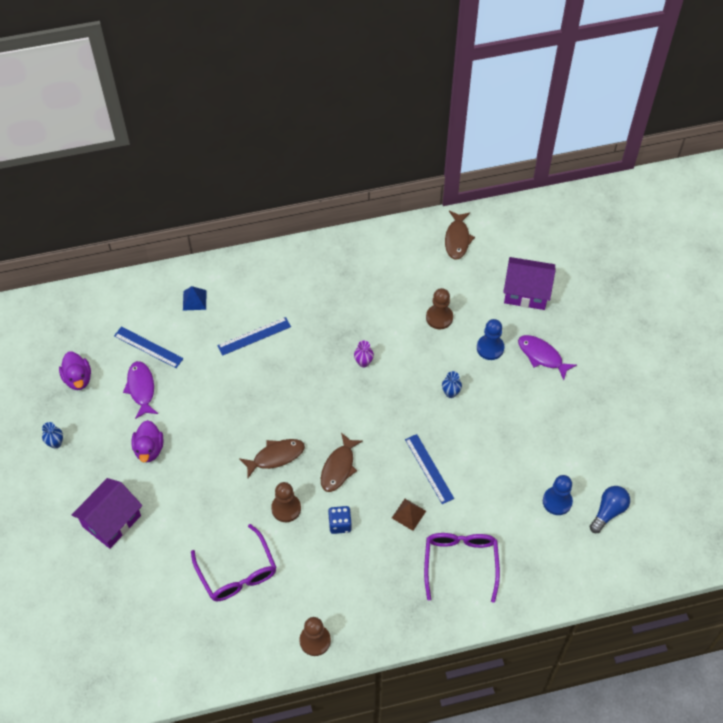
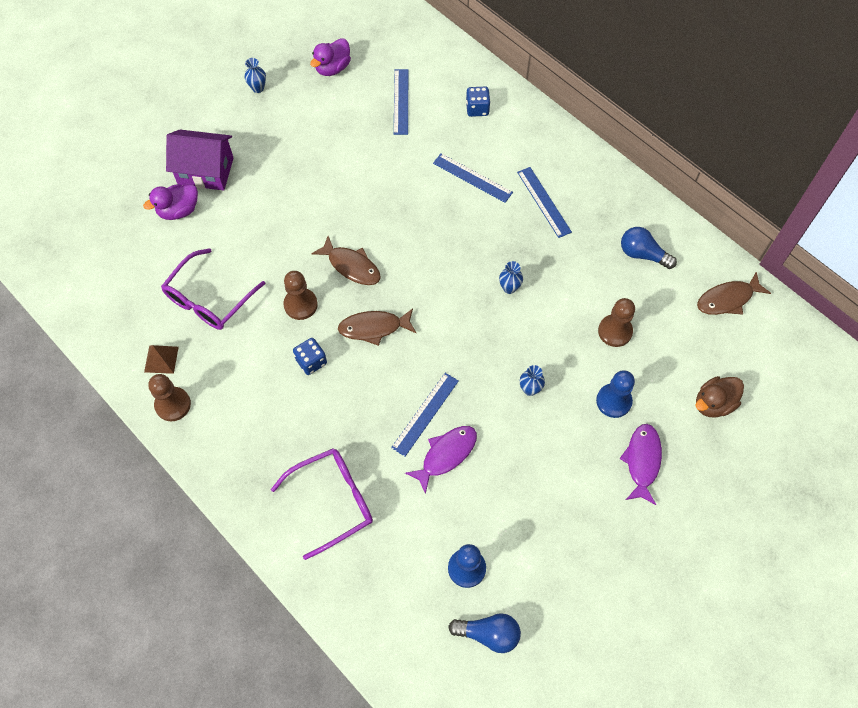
camera: 60 degrees right, 5 degrees up
(141, 388) = (354, 120): purple fish -> purple fish (446, 455)
(149, 449) = (295, 160): purple duck -> purple duck (179, 210)
(194, 300) = (477, 109): blue pyramid -> blue dice
(307, 302) = (544, 202): none -> blue ruler
(363, 362) = (509, 288): purple vase -> blue vase
(391, 267) = (642, 254): none -> blue light bulb
(408, 514) = (360, 421): brown pyramid -> brown pyramid (161, 359)
(526, 292) = (713, 403): purple house -> brown duck

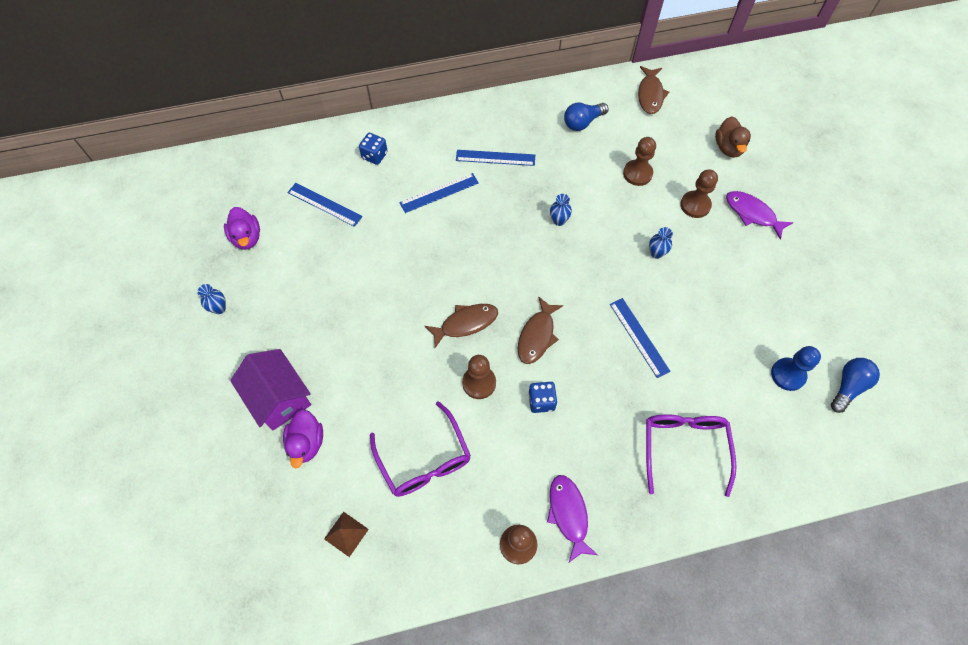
camera: 60 degrees left, 0 degrees up
(161, 359) = (463, 534): brown pyramid -> brown pyramid (346, 534)
(206, 171) = (279, 397): purple house -> purple house turned 75 degrees counterclockwise
(446, 455) = (683, 340): purple fish -> purple fish (568, 514)
(613, 401) = (695, 205): blue pawn -> brown pawn

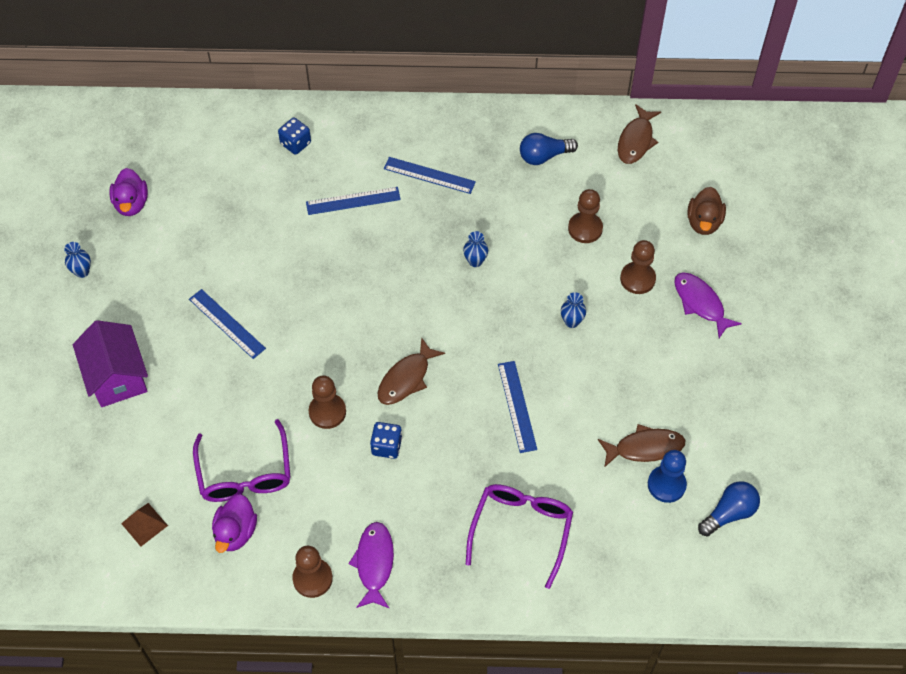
camera: 15 degrees right, 5 degrees down
(306, 443) = (131, 428): purple duck -> purple duck (236, 532)
(324, 204) = (224, 186): blue ruler -> blue ruler (227, 323)
(465, 323) = (334, 347): brown fish -> brown fish (645, 448)

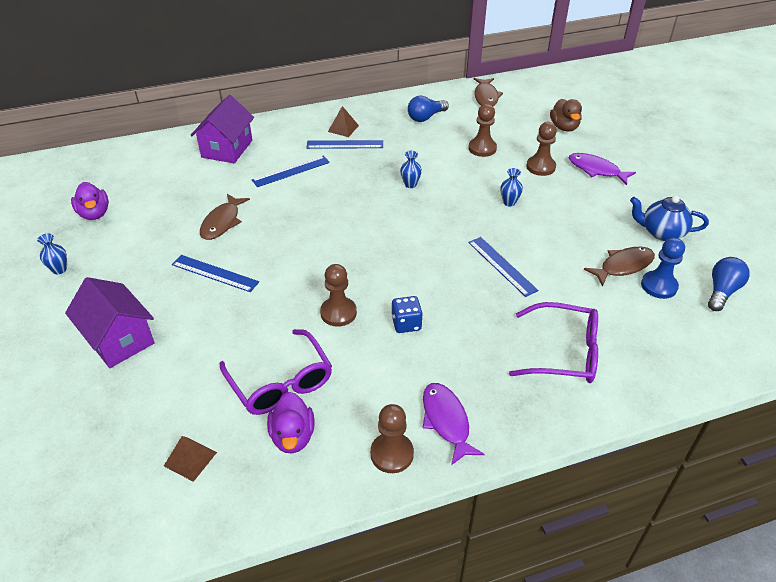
camera: 20 degrees left, 15 degrees down
(295, 143) = (227, 149): blue dice -> purple house
(406, 378) = (397, 271): brown fish -> brown fish (222, 222)
(438, 147) = (343, 128): none -> brown pyramid
(521, 530) = (564, 353): purple glasses -> purple glasses turned 105 degrees clockwise
(716, 417) = (661, 232): none -> blue teapot

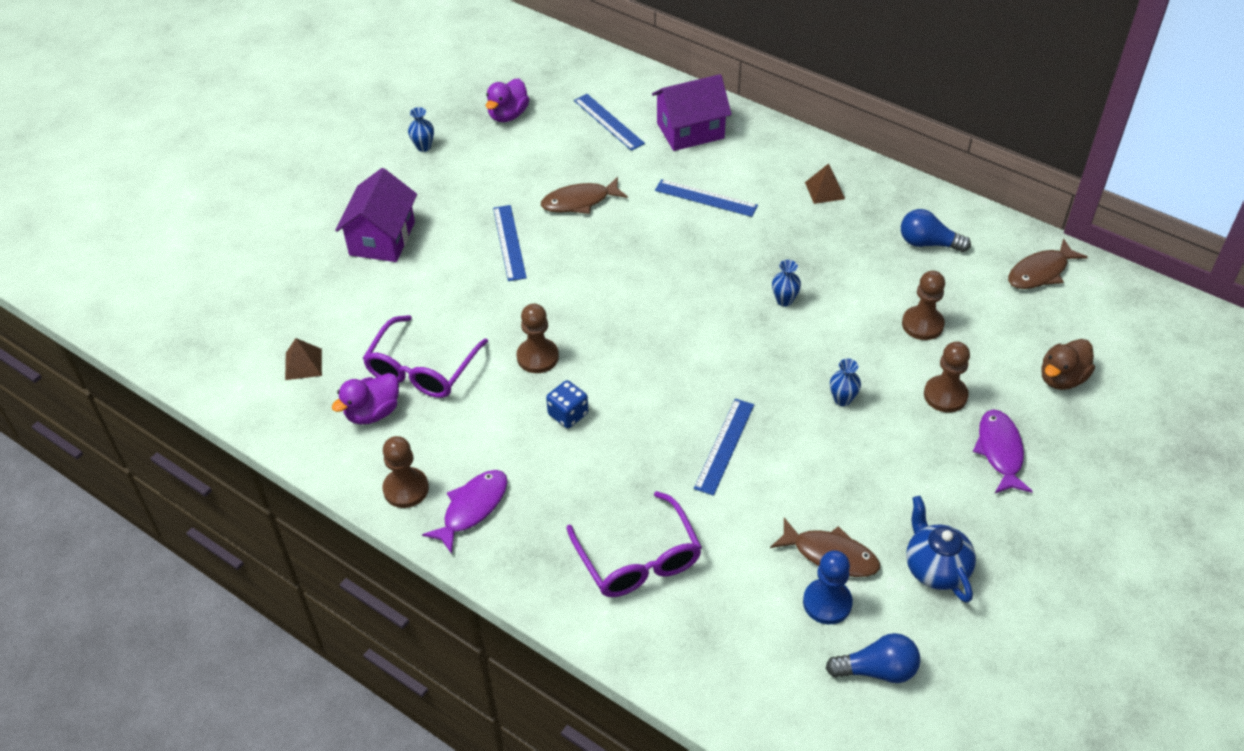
camera: 55 degrees right, 5 degrees up
(345, 144) = (797, 209): blue ruler -> blue ruler (609, 122)

